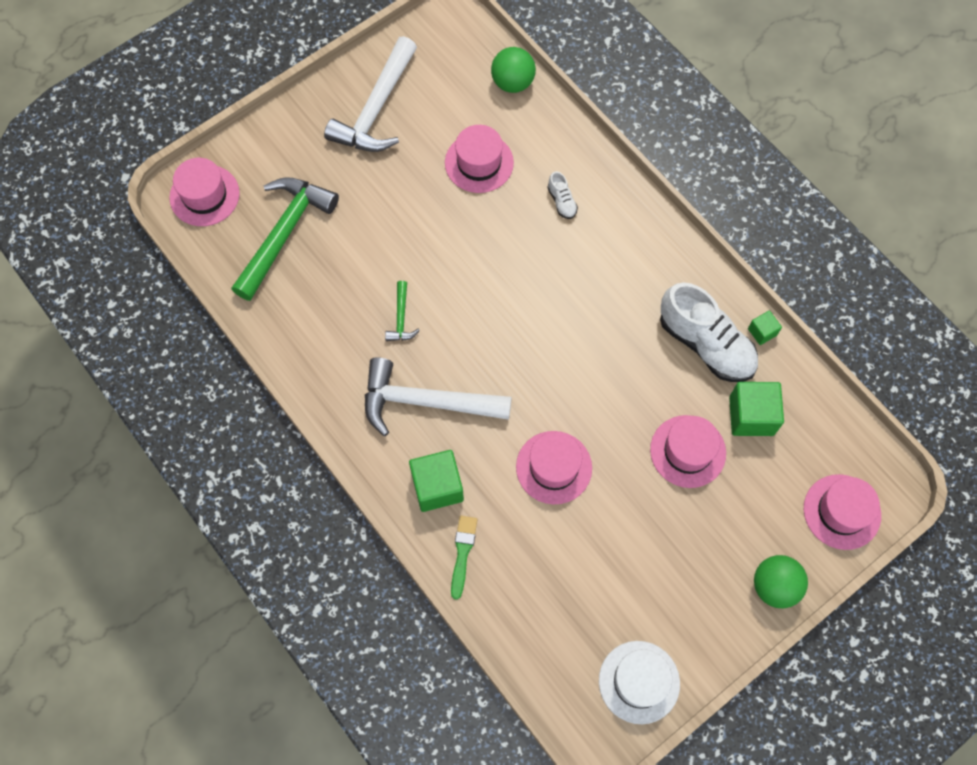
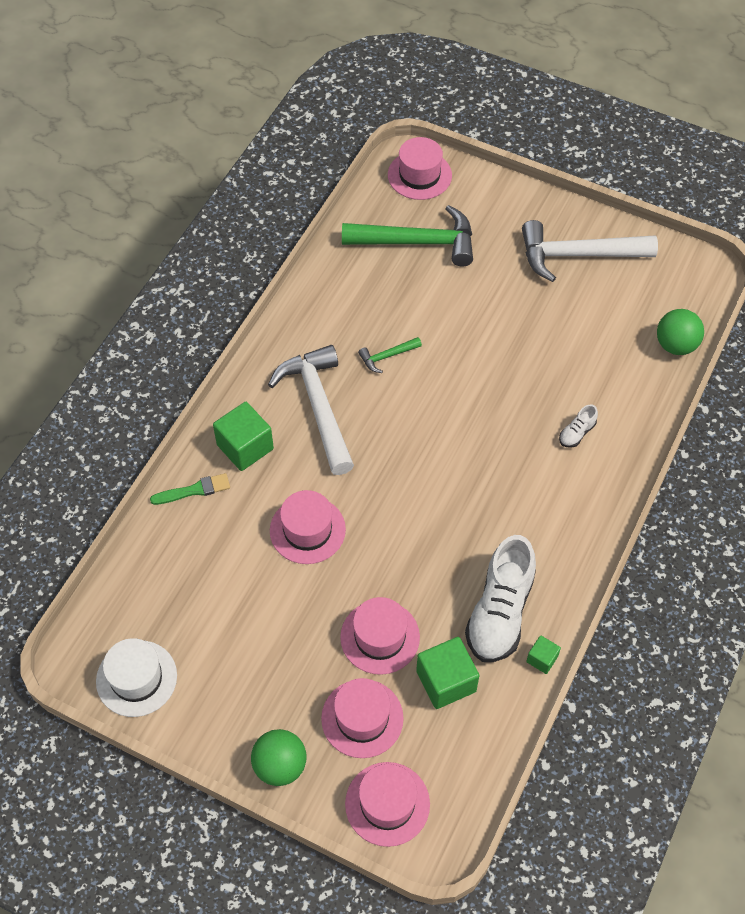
camera: 65 degrees right, 10 degrees down
(479, 163) = (575, 352): pink hat -> pink hat (362, 718)

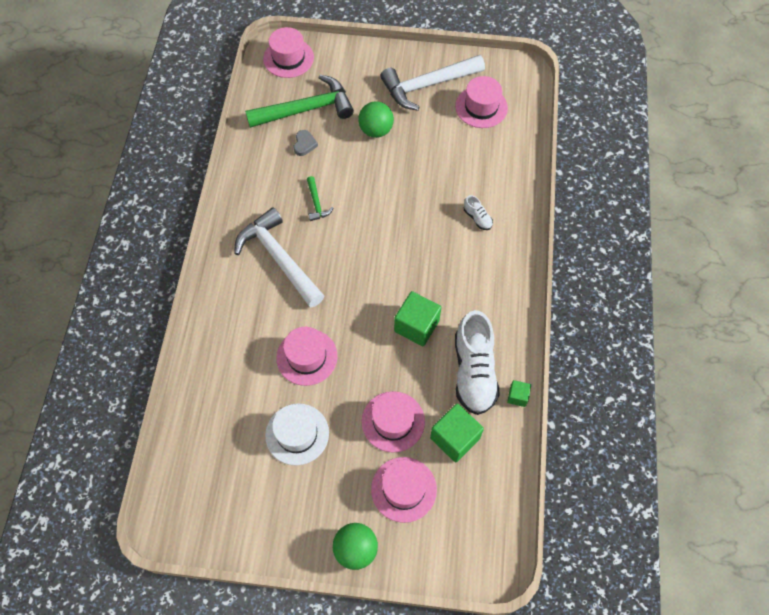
camera: 20 degrees left, 5 degrees up
(136, 678) = (217, 521): white hat -> white hat (297, 434)
(194, 490) = (207, 355): green brush -> none
(245, 447) = (234, 308): green cube -> green cube (416, 326)
(387, 356) = (316, 203): green hammer -> green hammer turned 60 degrees counterclockwise
(387, 804) = (447, 549): pink hat -> pink hat (481, 107)
(399, 283) = (304, 144): none -> grey heart
(577, 433) = (477, 218): white shoe -> white shoe turned 60 degrees counterclockwise
(675, 345) = (522, 131): green ball -> green ball (376, 130)

